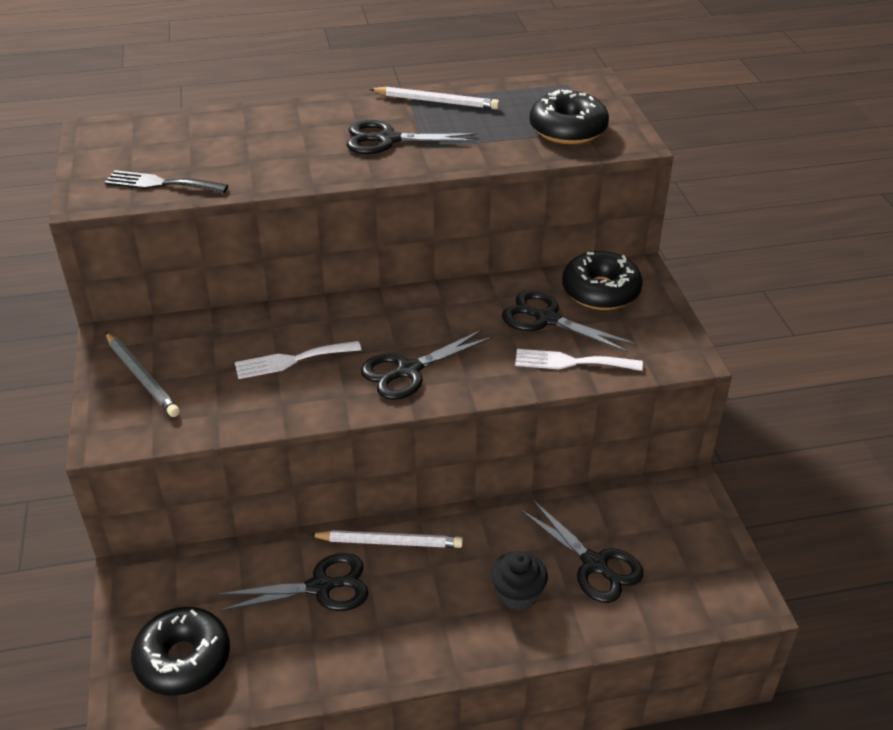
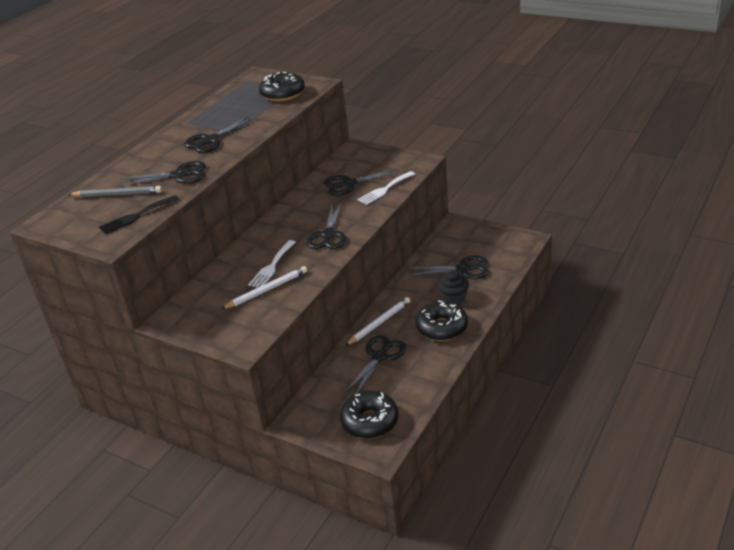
camera: 45 degrees left, 5 degrees down
(141, 377) = (213, 320): grey pencil -> grey pencil (117, 194)
(280, 163) = (179, 175): none -> black scissors
(436, 101) = (202, 117): white pencil -> white pencil (266, 290)
(600, 291) = (352, 162): black donut -> black donut (442, 328)

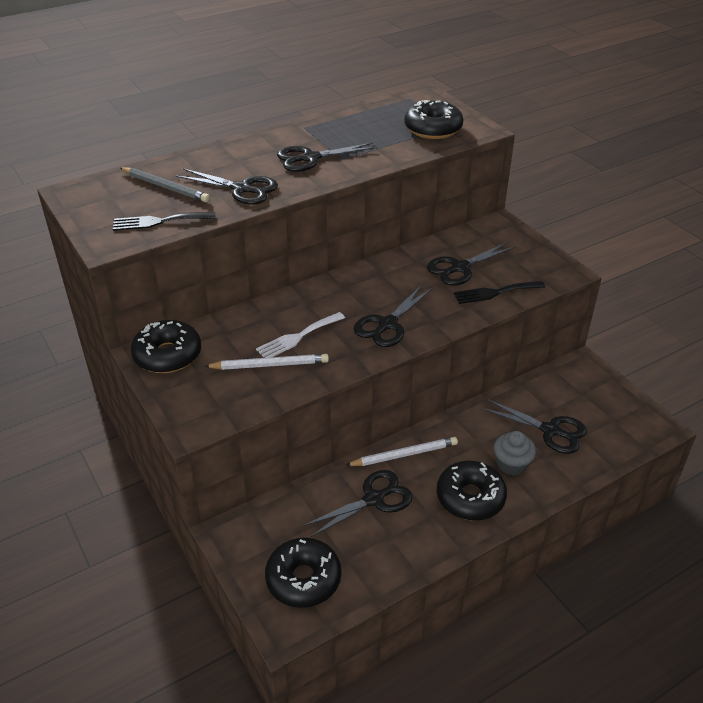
camera: 25 degrees right, 5 degrees up
(185, 315) = (167, 355): none -> black donut
(349, 184) = (460, 268): black scissors -> black scissors turned 45 degrees counterclockwise
(385, 189) = (495, 292): white fork -> black fork
(453, 298) = (511, 464): black cupcake -> grey cupcake

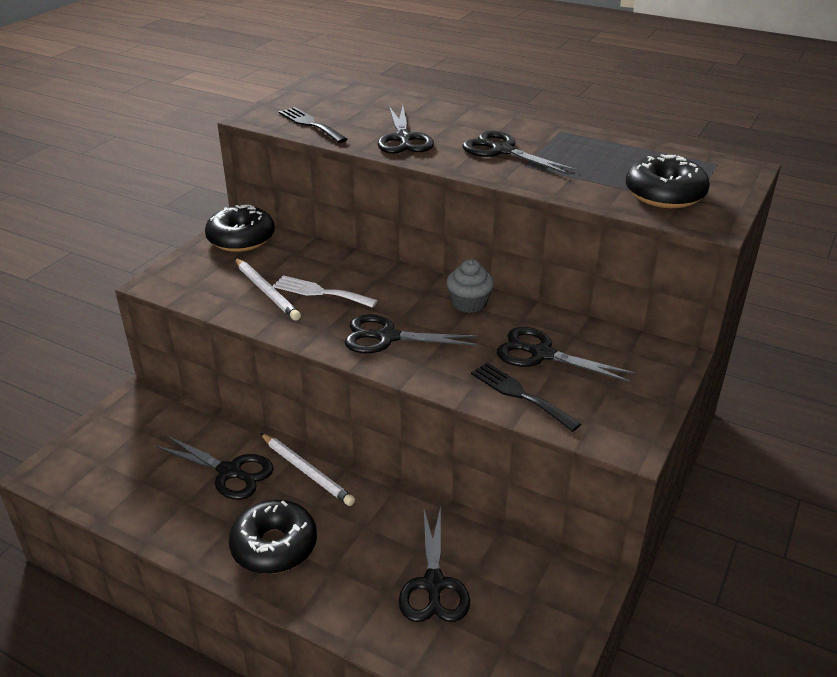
camera: 60 degrees right, 5 degrees down
(165, 187) = (368, 109): grey pencil -> none
(303, 579) = (105, 463): black donut -> none
(511, 464) = (350, 565): grey cupcake -> grey cupcake (469, 303)

